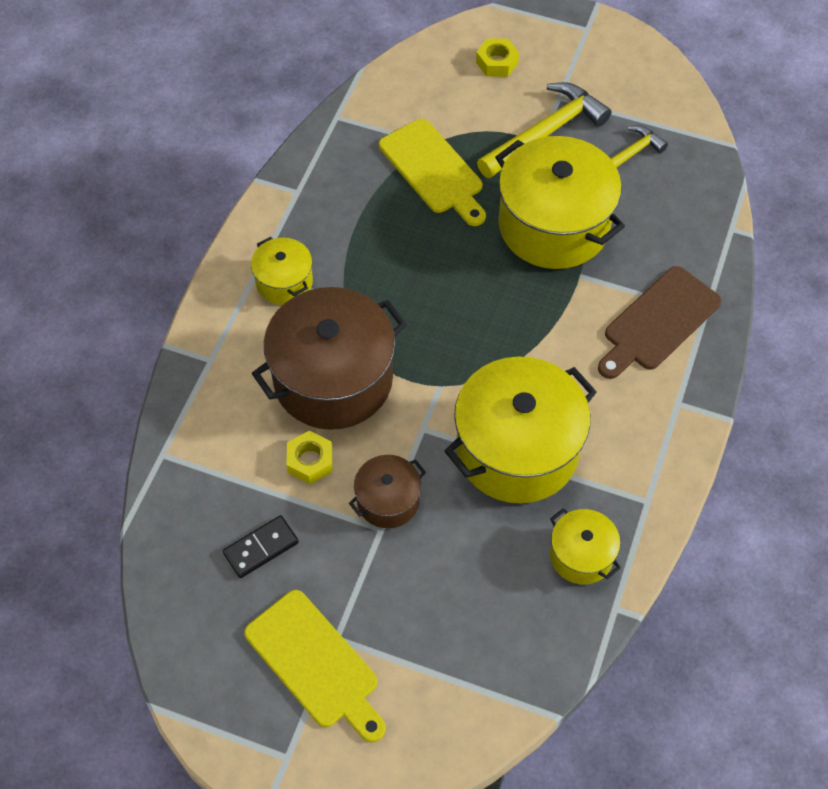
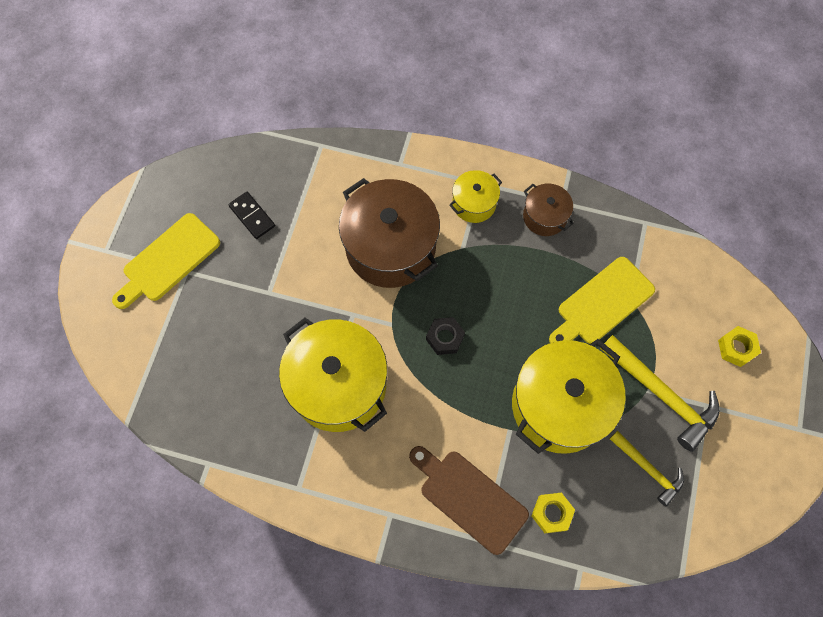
camera: 85 degrees right, 10 degrees up
(310, 461) = (321, 239): yellow nut -> yellow nut (551, 513)
(388, 501) = (291, 295): brown pot -> brown pot (544, 217)
(463, 329) = (445, 338): none -> black nut
(581, 555) = (250, 437): yellow pot -> none

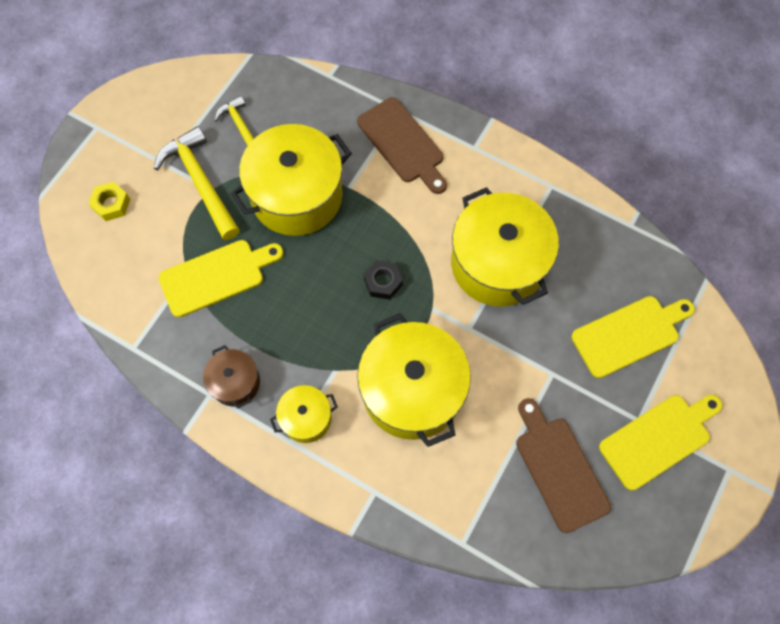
camera: 165 degrees left, 0 degrees up
(201, 346) = (629, 334): none -> yellow cutting board
(252, 216) = (559, 469): black domino -> brown cutting board
(390, 247) = (412, 390): brown pot -> yellow pot
(551, 513) = (337, 117): yellow nut -> none

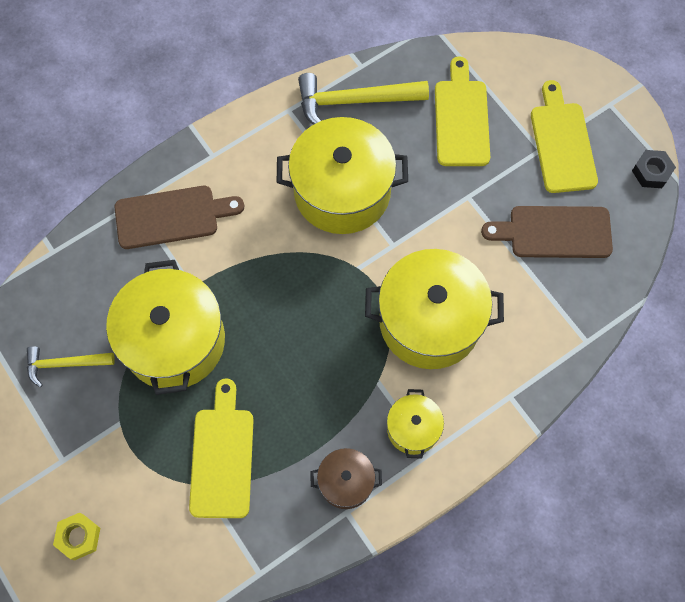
camera: 65 degrees left, 0 degrees up
(200, 182) = (105, 431): yellow hammer -> yellow hammer (354, 101)
(383, 282) = (309, 300): black nut -> black nut (651, 172)

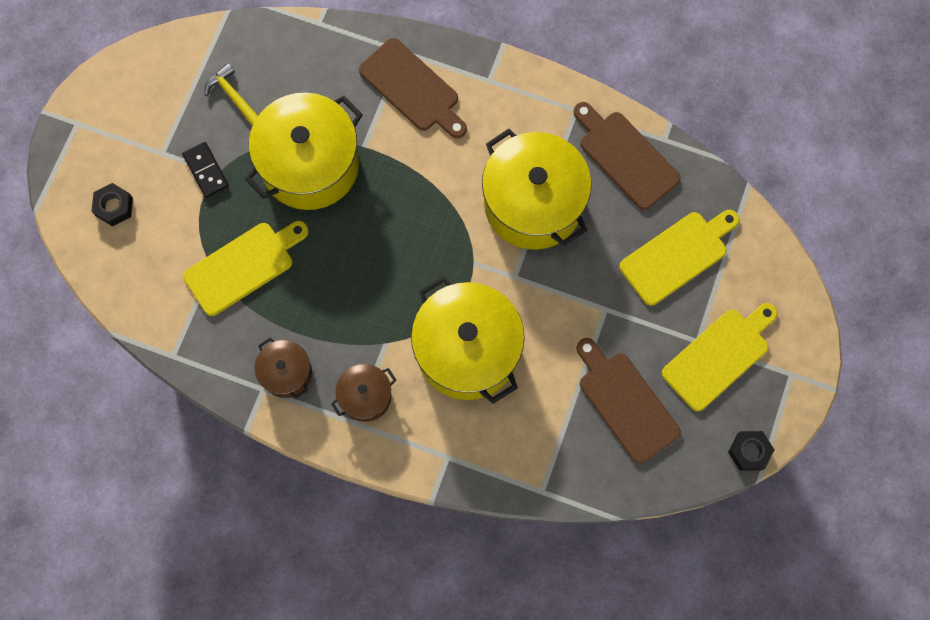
camera: 55 degrees right, 5 degrees up
(79, 537) = (114, 207): yellow nut -> black nut
(109, 432) = (206, 170): none -> black domino
(354, 101) = (625, 157): yellow hammer -> brown cutting board
(413, 428) = (365, 396): yellow pot -> brown pot

